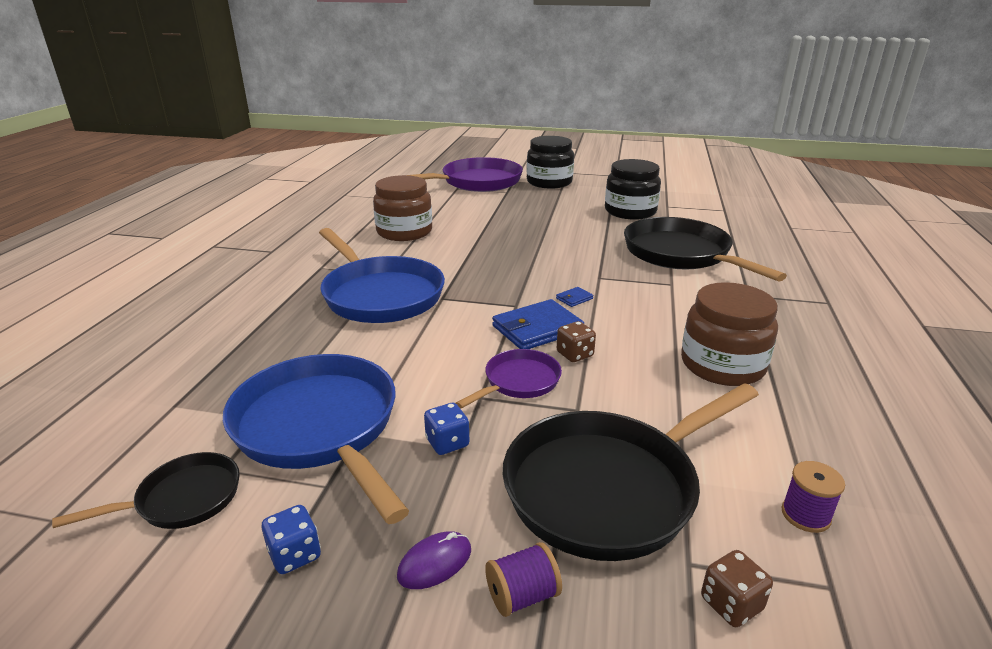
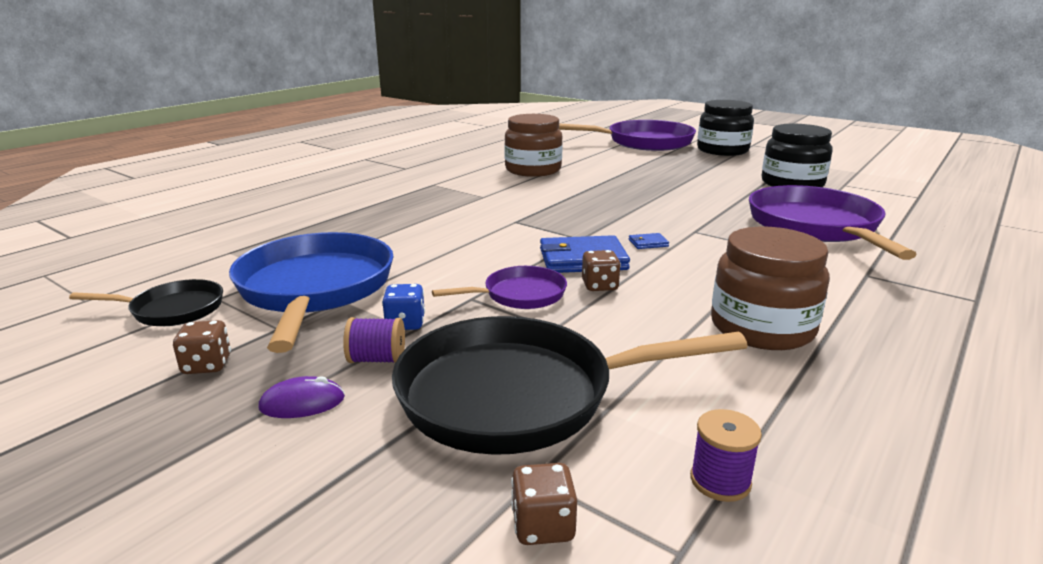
camera: 25 degrees right, 5 degrees down
(295, 554) = (207, 365): blue dice -> brown dice
(380, 294) = (462, 210): blue pan -> none
(522, 595) = (348, 449): purple spool -> purple spool (377, 359)
(681, 254) = (816, 227): black pan -> purple pan

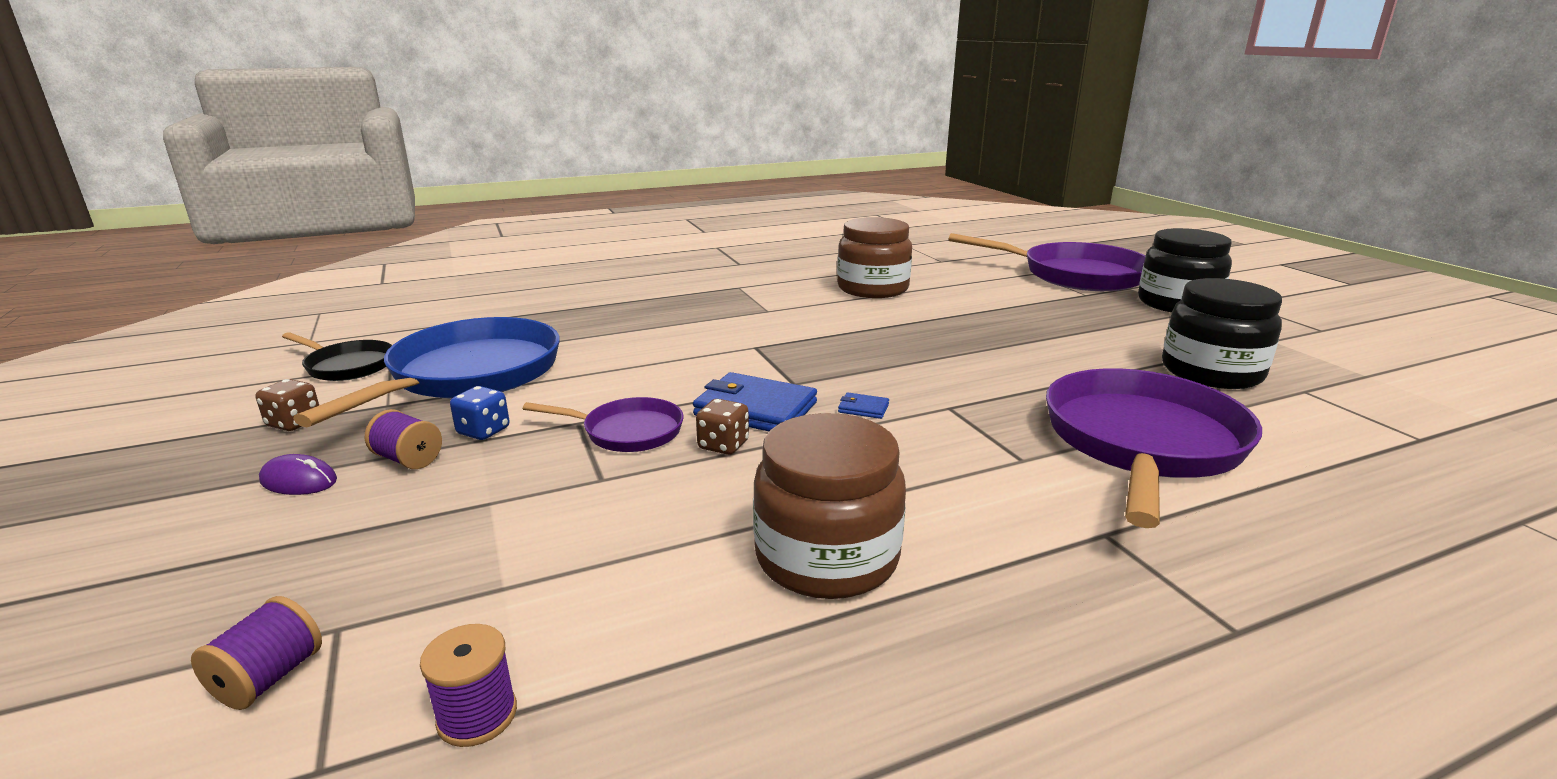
camera: 30 degrees right, 0 degrees up
(519, 395) = (458, 539): black pan -> none
(543, 526) = (269, 678): brown dice -> purple spool

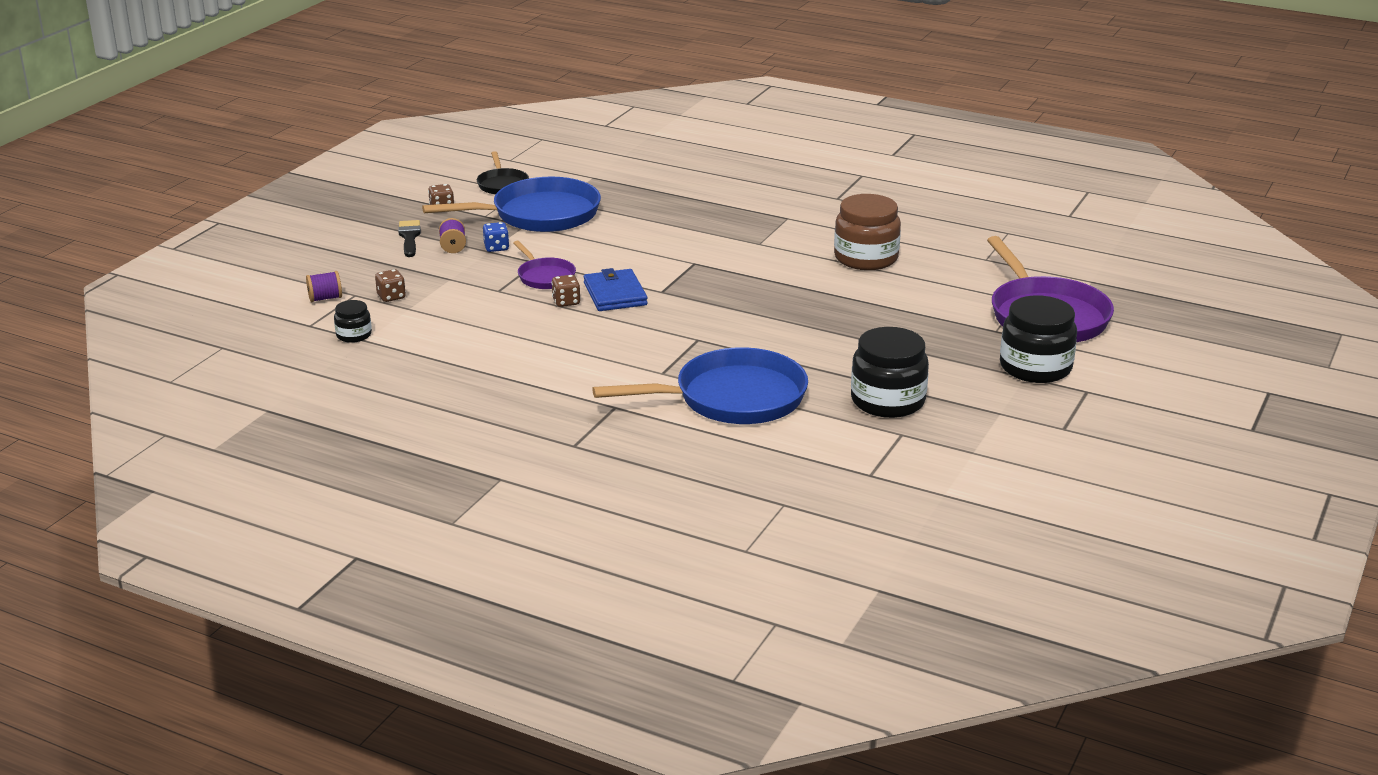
camera: 50 degrees right, 5 degrees up
(298, 480) = (409, 237): purple mouse -> black brush
(429, 587) = (391, 297): none -> brown dice
(477, 716) = (354, 335): purple spool -> black jar
(827, 557) = (510, 356): brown jar -> none
(863, 408) = (659, 319): blue wallet -> none
(1142, 443) = (731, 398): purple pan -> blue pan

